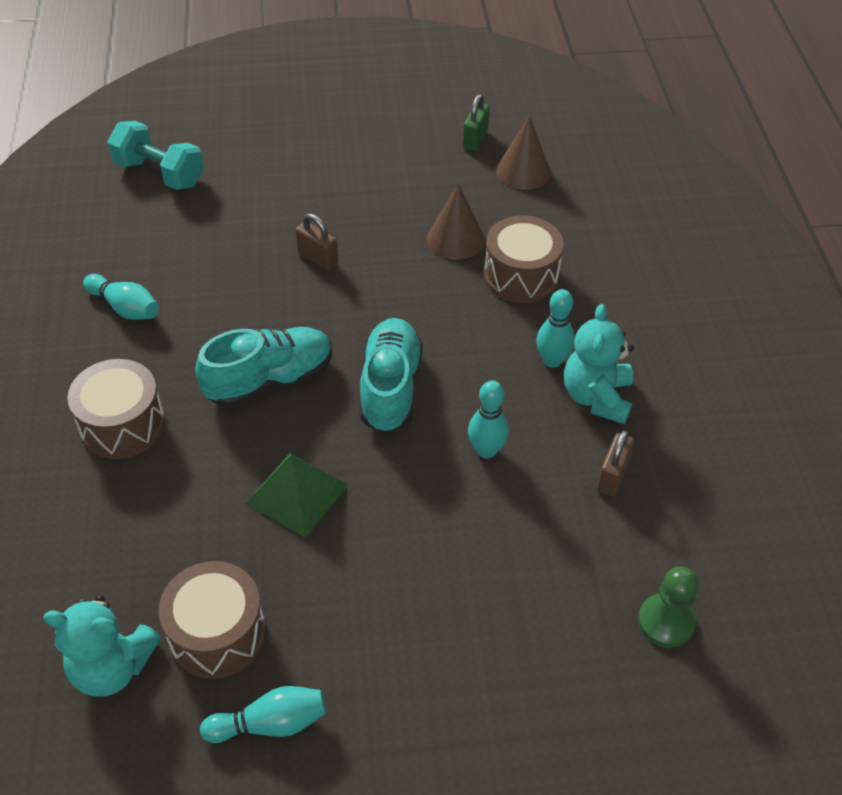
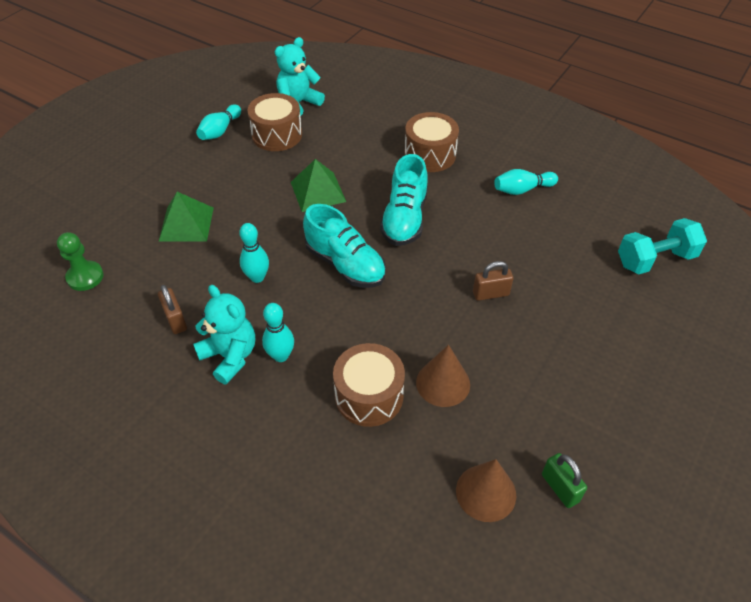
camera: 130 degrees right, 0 degrees up
(485, 591) = (186, 224): none -> green pyramid

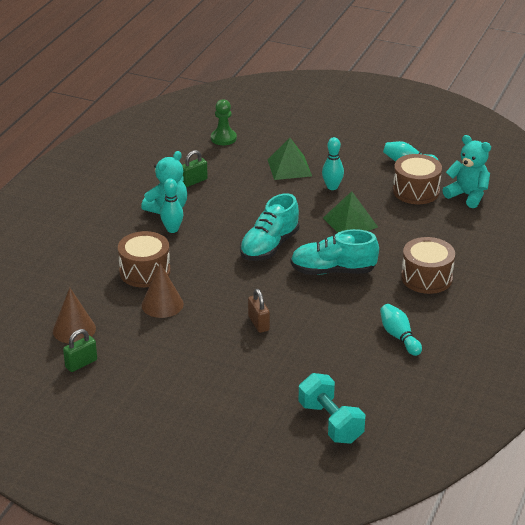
camera: 80 degrees right, 15 degrees down
(175, 320) = (194, 181): brown padlock -> green padlock
(257, 277) = (243, 208): turquoise bowling pin -> turquoise bowling pin (332, 187)

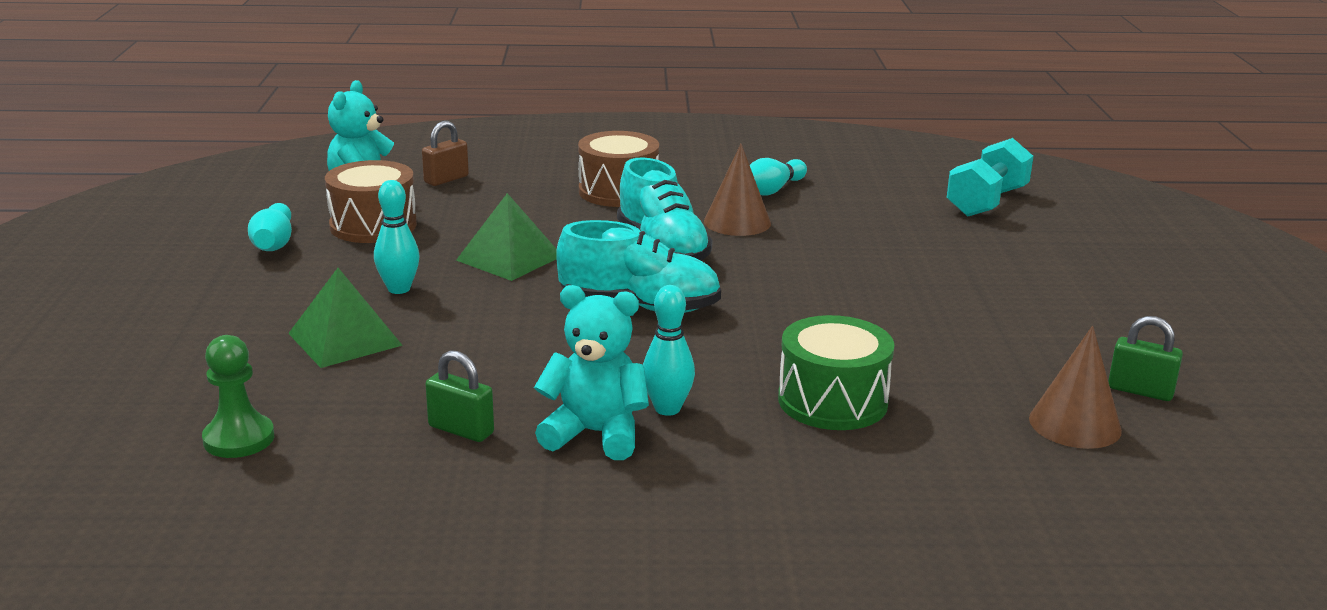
camera: 115 degrees left, 10 degrees down
(145, 272) = (832, 401): brown drum -> green drum
(162, 304) = (903, 360): brown cone -> brown cone (737, 222)
(258, 323) = (854, 276): brown padlock -> brown padlock (446, 179)

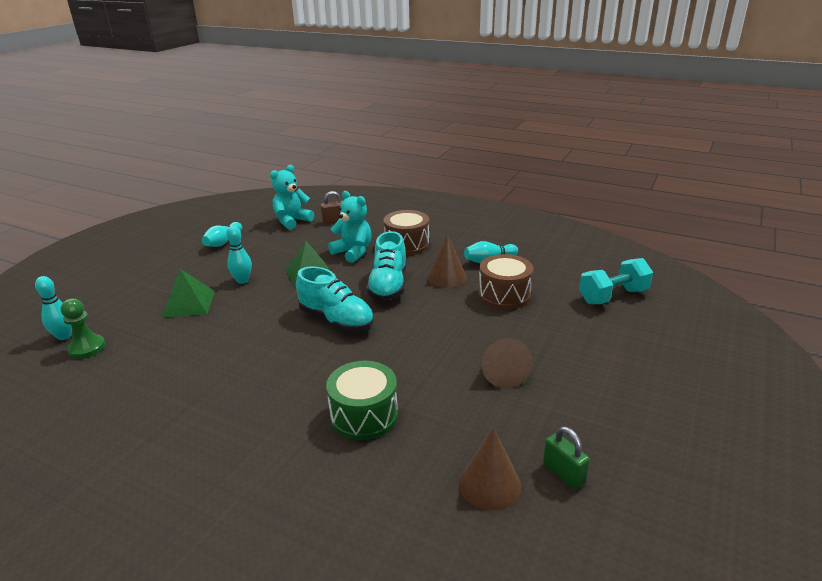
camera: 30 degrees right, 5 degrees up
(373, 225) = (273, 241): brown drum -> brown drum (504, 295)
(461, 430) = (173, 373): green padlock -> none
(595, 434) = (225, 396): turquoise teddy bear -> turquoise teddy bear (353, 252)
(667, 409) = (276, 391): turquoise bowling pin -> turquoise bowling pin (64, 336)
(950, 312) = (501, 372): none -> brown cone

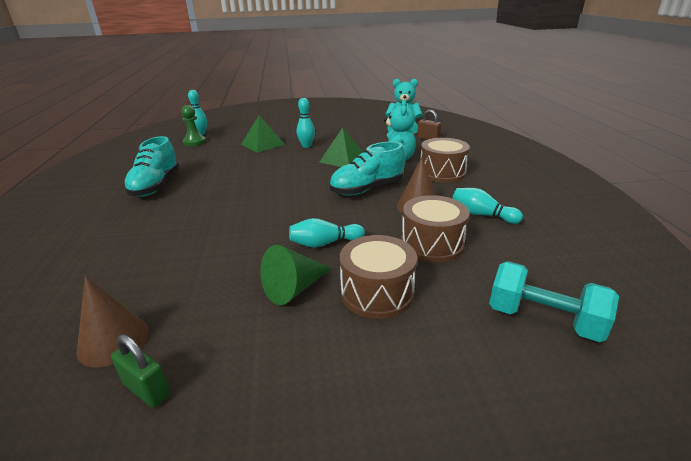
camera: 55 degrees right, 0 degrees up
(223, 242) = (343, 125): turquoise bowling pin -> turquoise bowling pin (324, 243)
(336, 320) = (294, 189): turquoise shoe -> turquoise shoe (156, 186)
(364, 415) = (181, 243): green drum -> none
(501, 372) = (294, 288): brown cone -> green cone
(540, 339) = (377, 293): none -> brown drum
(563, 473) = (147, 389): green padlock -> green padlock turned 75 degrees counterclockwise

